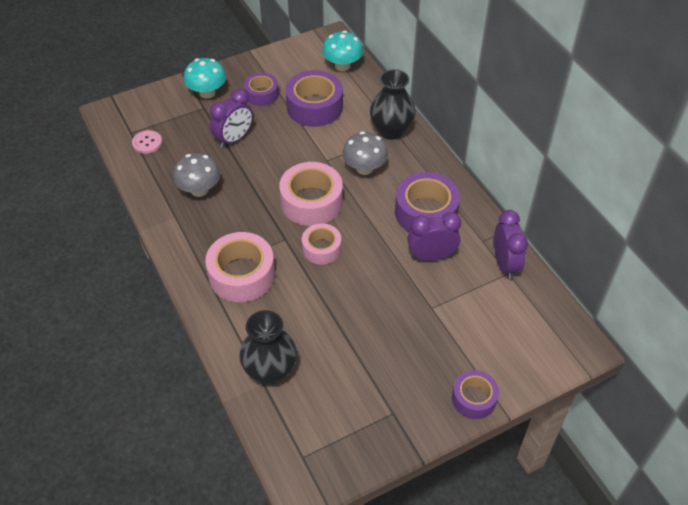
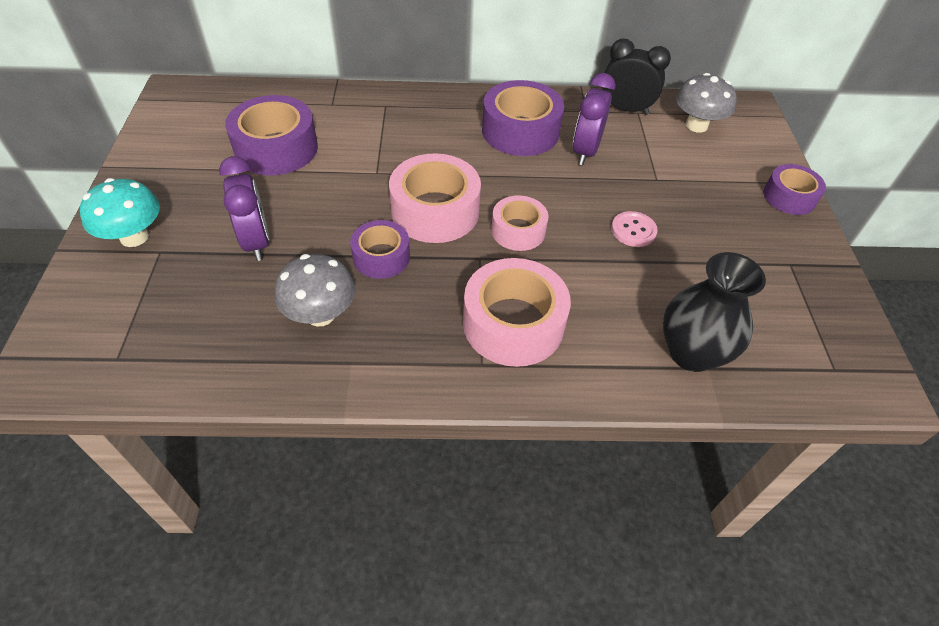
camera: 65 degrees left, 0 degrees up
(147, 143) = (163, 344): pink button -> pink button (633, 230)
(262, 94) = (201, 185): purple tape -> purple tape (381, 257)
(342, 66) = (232, 101): turquoise mushroom -> none
(364, 168) = (417, 148): grey mushroom -> grey mushroom (696, 125)
(391, 130) = (377, 107): black vase -> none
(505, 264) = (625, 109): purple clock -> black clock

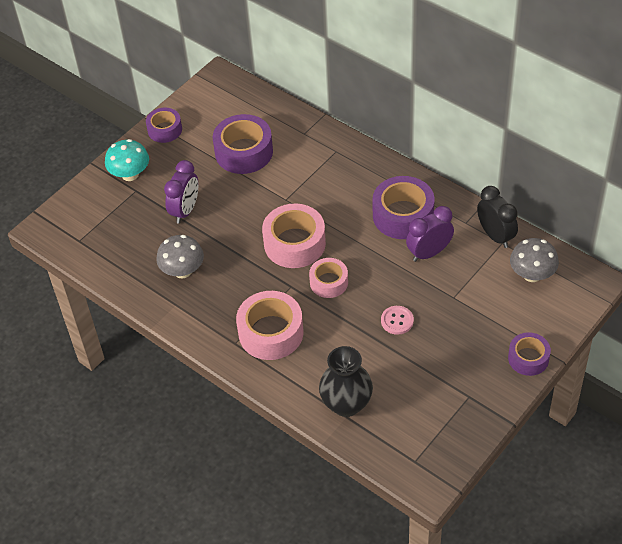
camera: 45 degrees right, 0 degrees up
(381, 257) = (240, 256): purple tape -> purple tape (165, 130)

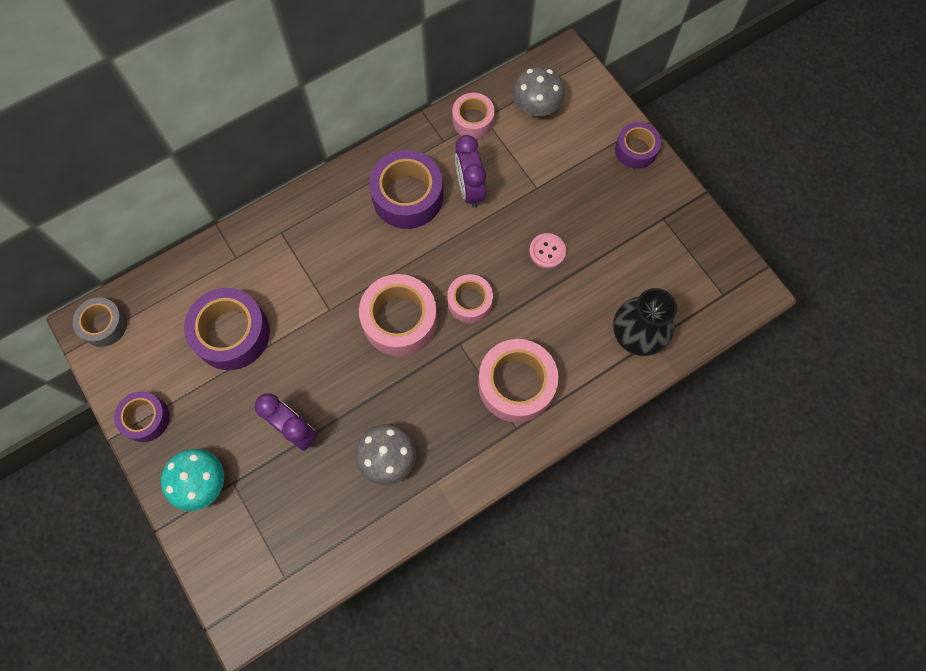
camera: 75 degrees left, 20 degrees up
(223, 84) = (104, 325): none -> grey tape
(495, 236) = (473, 120): black clock -> pink tape

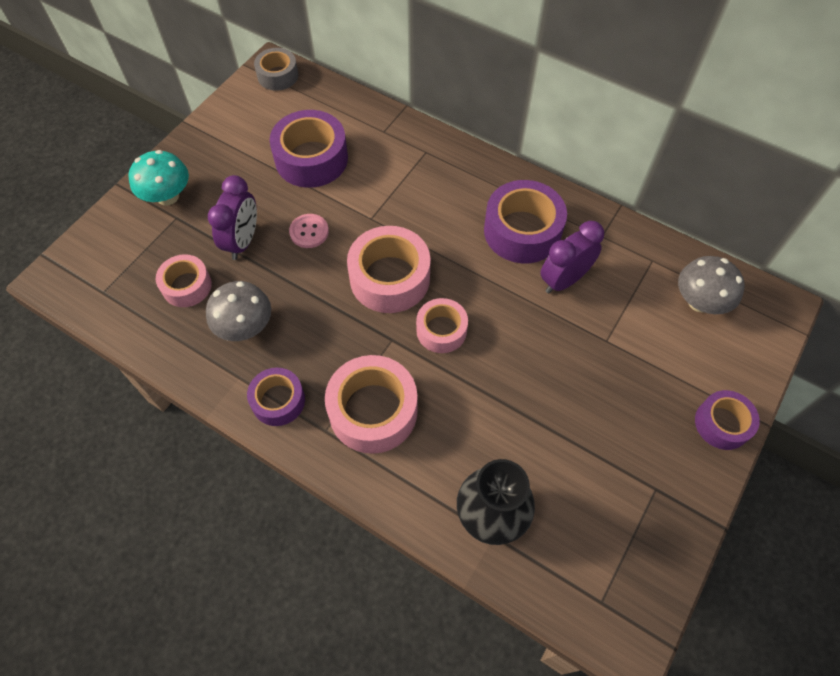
camera: 65 degrees right, 10 degrees down
(146, 418) = (209, 135): purple tape -> purple tape (278, 401)
(473, 120) = (642, 251): pink tape -> pink tape (187, 286)
(547, 251) = (539, 380): pink button -> pink button (309, 232)

